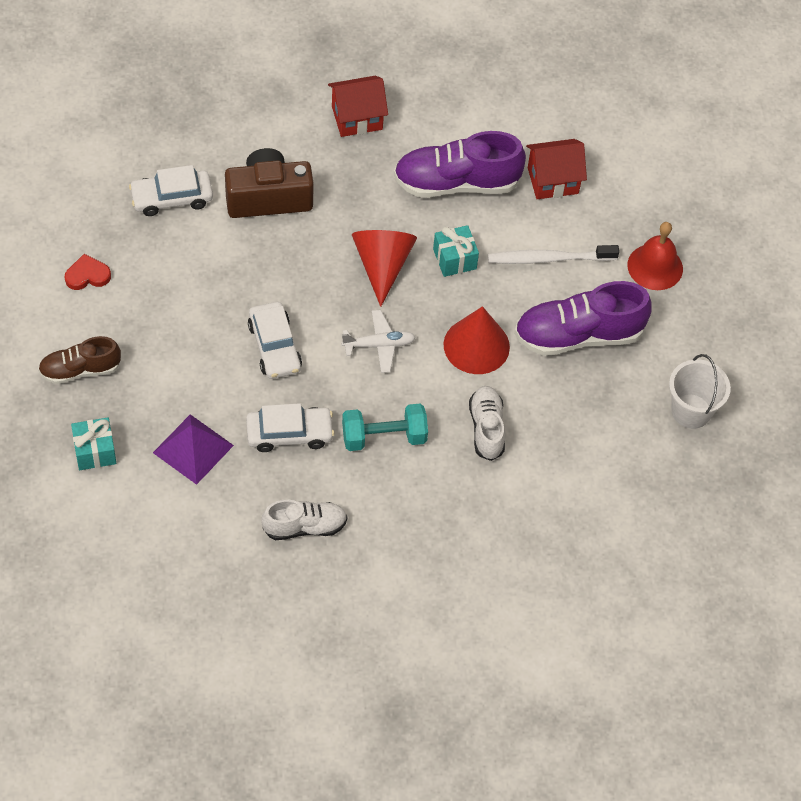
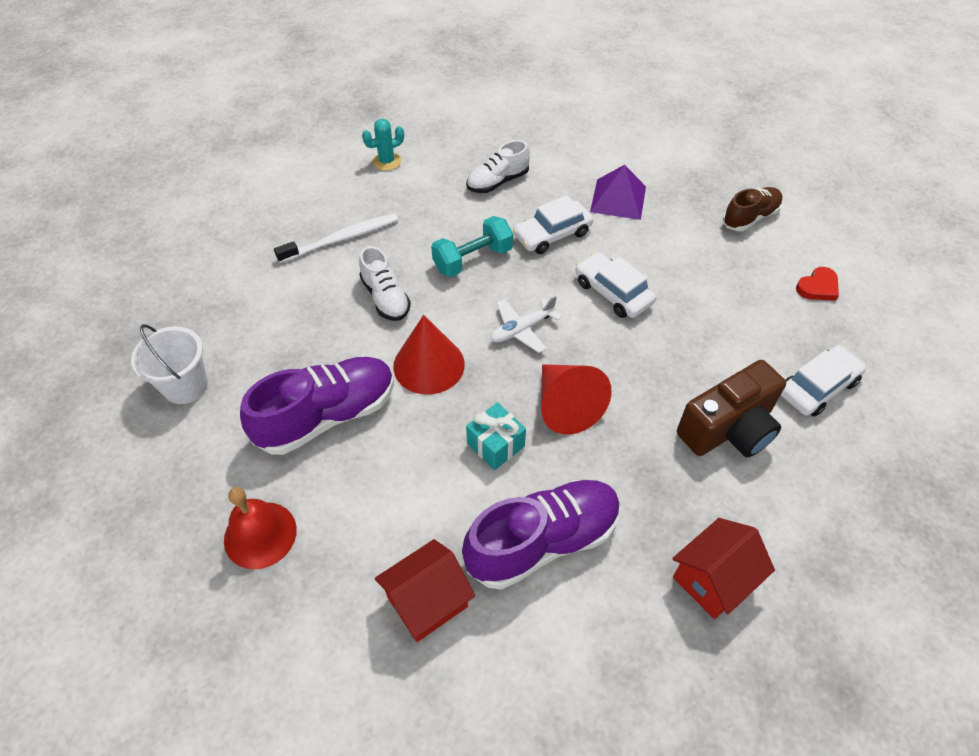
camera: 160 degrees right, 5 degrees down
(95, 451) = (687, 173): turquoise gift -> none
(412, 611) = (387, 161): none -> turquoise cactus
(549, 259) = (391, 490): white toothbrush -> white toothbrush (342, 239)

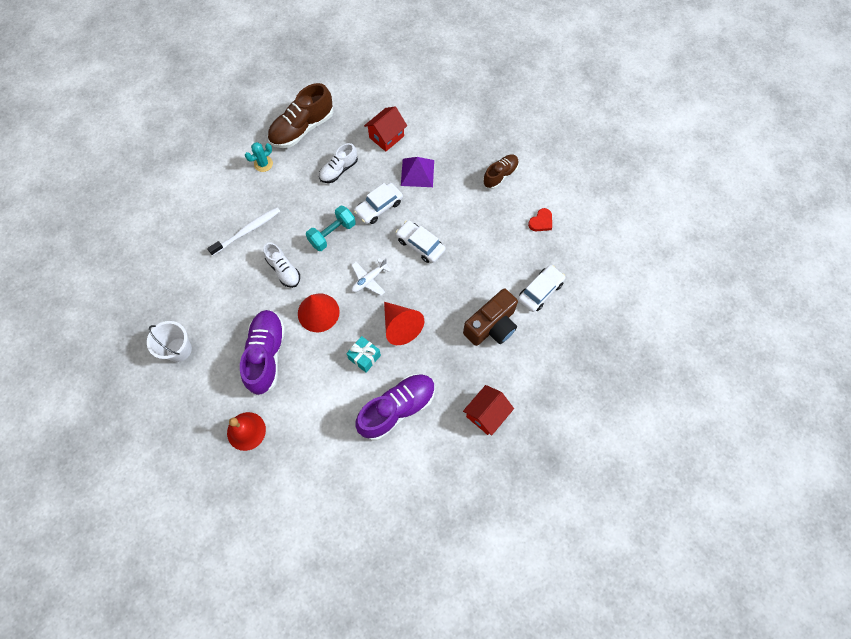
camera: 10 degrees left, 15 degrees up
(327, 416) = (266, 355): purple shoe -> purple shoe turned 45 degrees counterclockwise
(427, 601) = (342, 451): red house -> red house (386, 137)
(453, 128) = (302, 128): none -> brown shoe

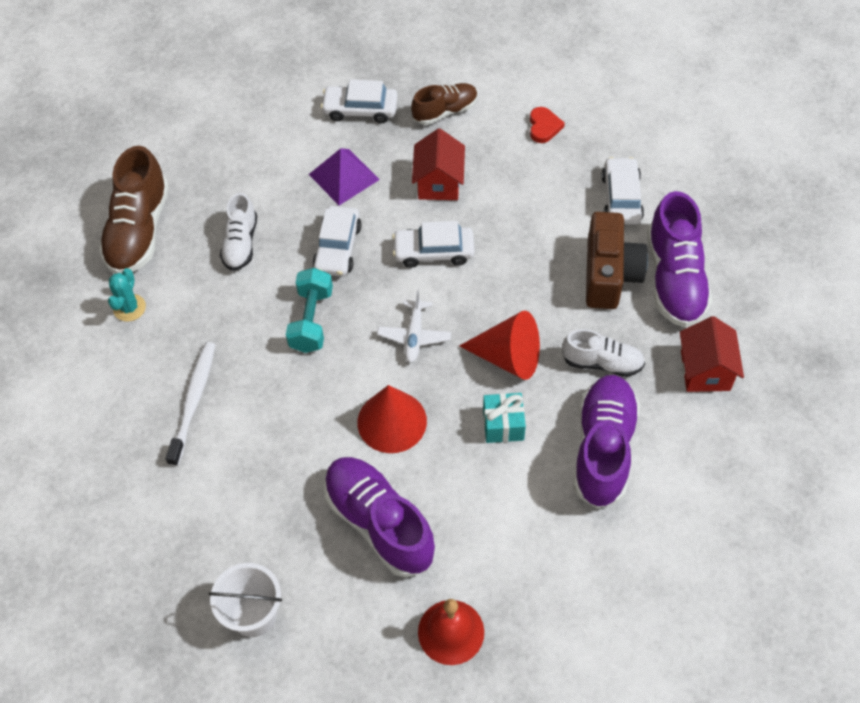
camera: 40 degrees left, 10 degrees down
(284, 270) = (294, 409): white shoe -> white shoe (602, 362)
(386, 137) = (262, 164): red house -> red house (439, 183)
(460, 143) = (360, 109): none -> white car
(500, 175) = (445, 111): brown shoe -> brown shoe turned 60 degrees clockwise
(522, 355) = (675, 278): none -> purple shoe

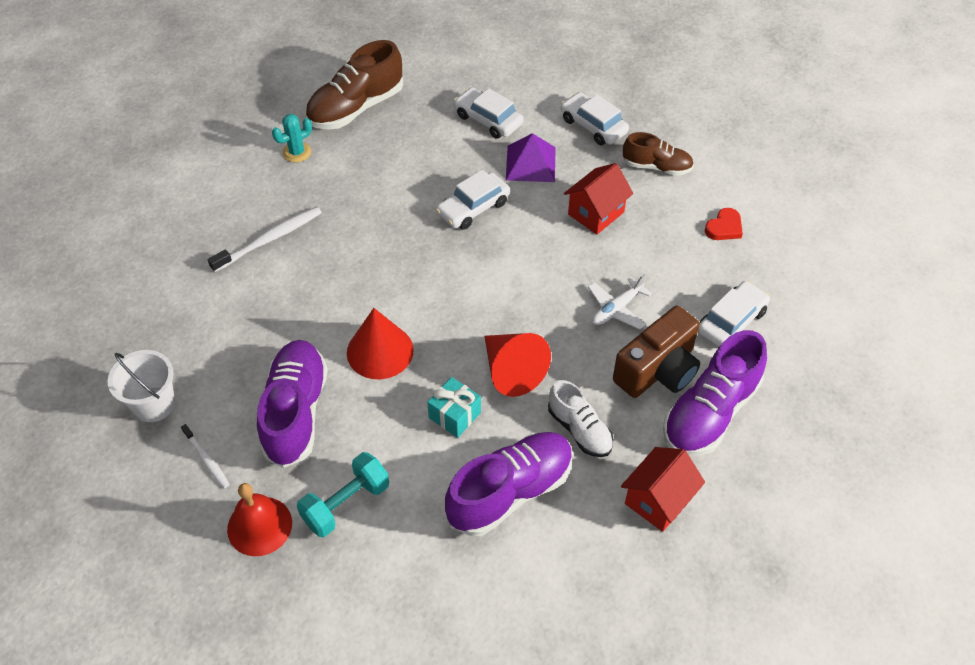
camera: 40 degrees right, 5 degrees down
(241, 243) = (411, 160): white shoe -> none
(311, 320) = (401, 243): turquoise dumbbell -> turquoise dumbbell (346, 503)
(350, 619) = (206, 459): none -> white toothbrush
(414, 336) = (460, 305): white plane -> white plane (616, 309)
(434, 251) = (539, 258): white car -> white car (488, 119)

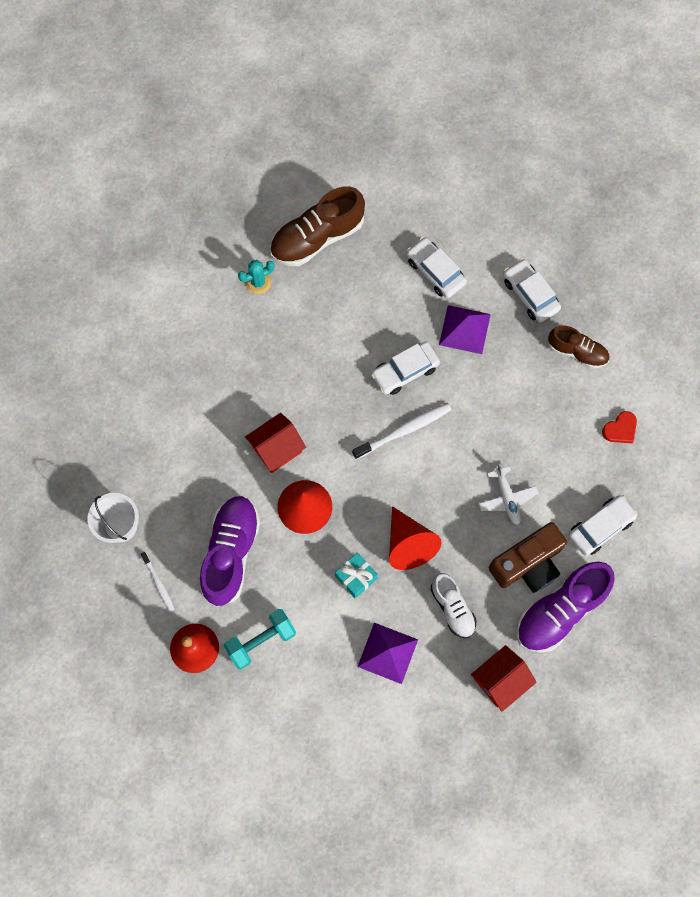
camera: 10 degrees right, 20 degrees up
(270, 239) = (226, 376): white toothbrush -> white toothbrush (404, 430)
(510, 492) = (387, 653): purple shoe -> purple pyramid
(596, 213) = (511, 395): red house -> red house (277, 449)
(616, 309) = (507, 498): white plane -> white plane turned 75 degrees counterclockwise

